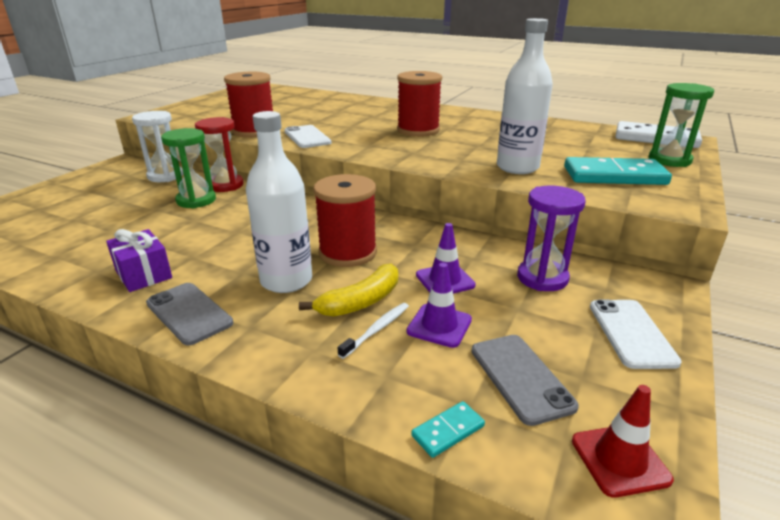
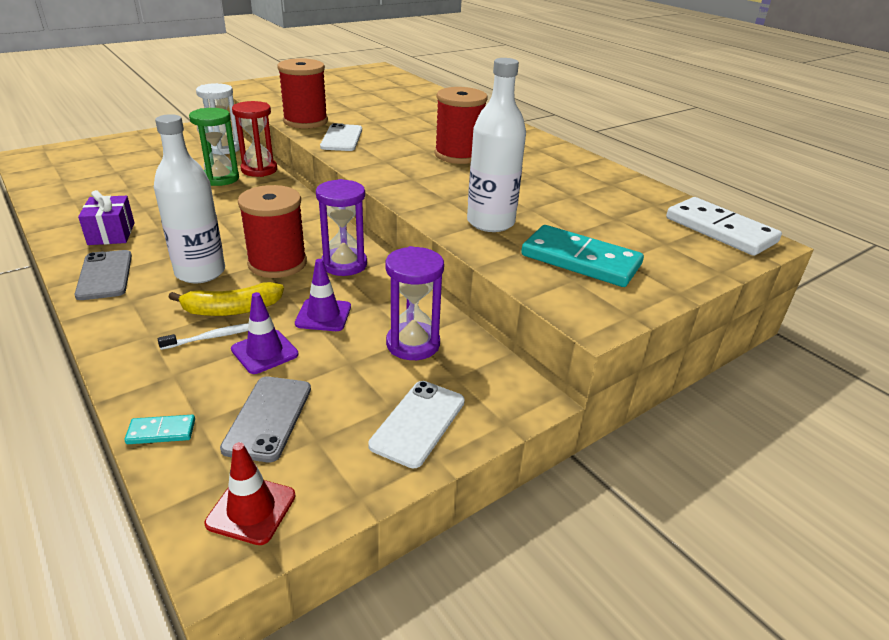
camera: 25 degrees right, 5 degrees up
(405, 237) = (344, 264): none -> purple hourglass
(669, 160) = (684, 260): green hourglass -> none

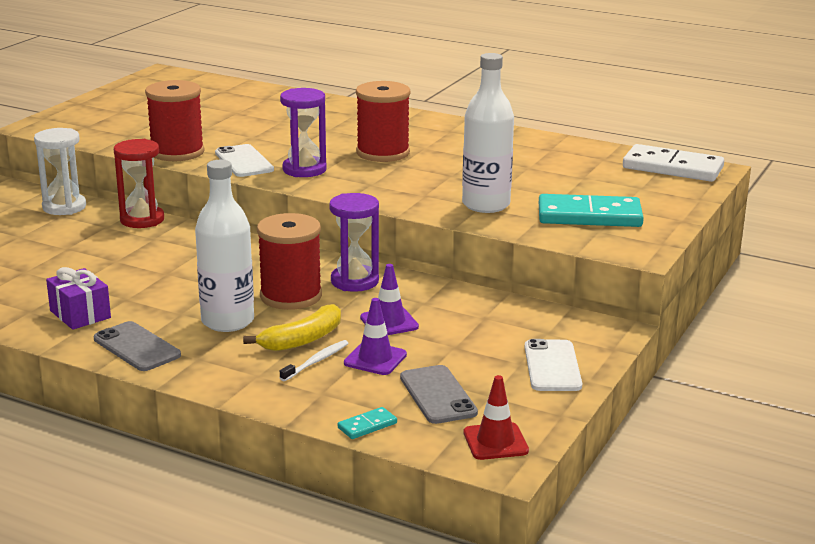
camera: 25 degrees left, 10 degrees down
(220, 178) = (112, 238): green hourglass -> none
(413, 344) = (489, 321): purple hourglass -> purple hourglass (304, 169)

